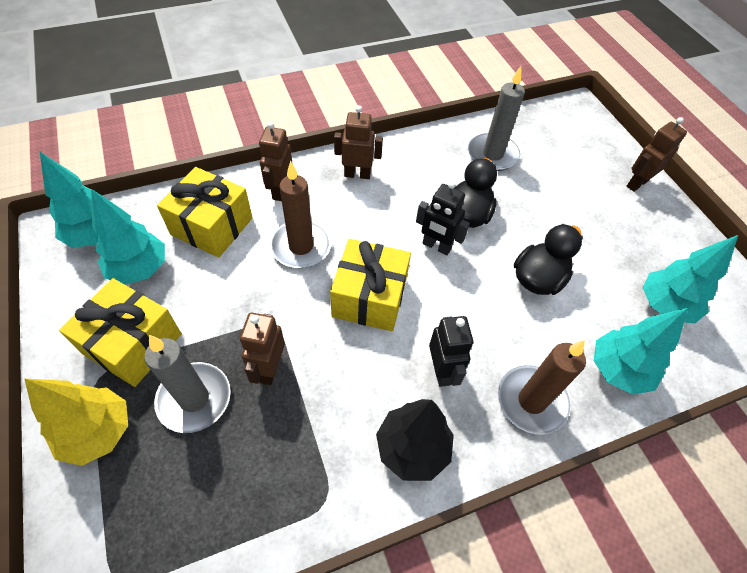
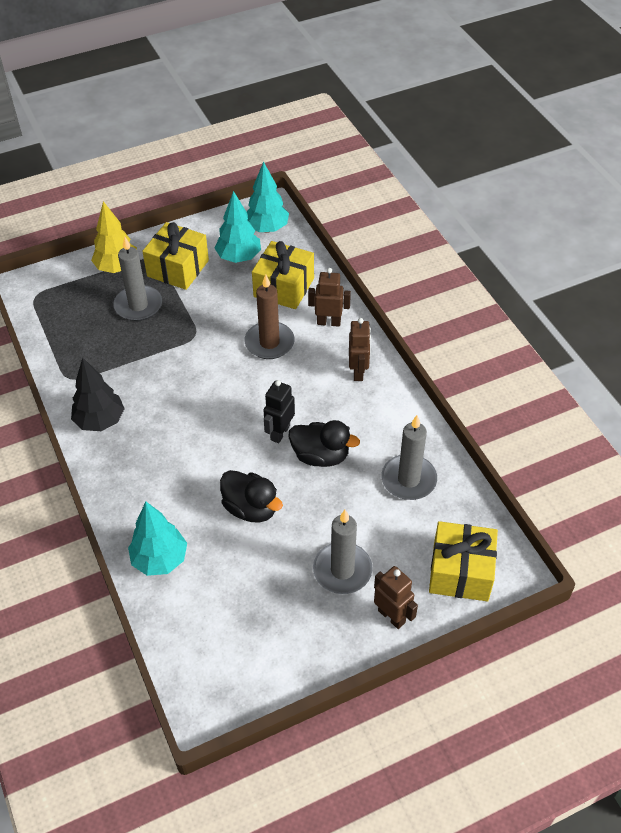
camera: 90 degrees right, 5 degrees down
(269, 369) = (160, 339): brown robot -> none
(369, 297) = (223, 390): yellow gift -> yellow gift (460, 572)
(442, 371) = (159, 437): black robot -> none
(531, 401) = (133, 494): brown candle -> none
(598, 211) = (342, 570): none -> grey candle
(664, 306) = (227, 610): turquoise tree -> none

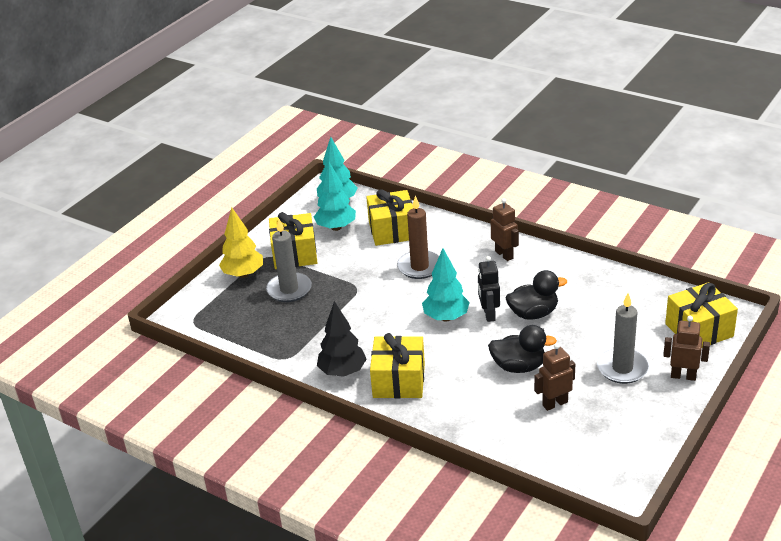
camera: 30 degrees left, 15 degrees down
(136, 459) = (399, 381): none -> yellow gift
(160, 559) = (487, 428): turquoise tree -> turquoise tree (446, 317)
(328, 322) = (449, 236): brown robot -> brown robot (555, 403)
(408, 479) = (608, 298): grey candle -> none

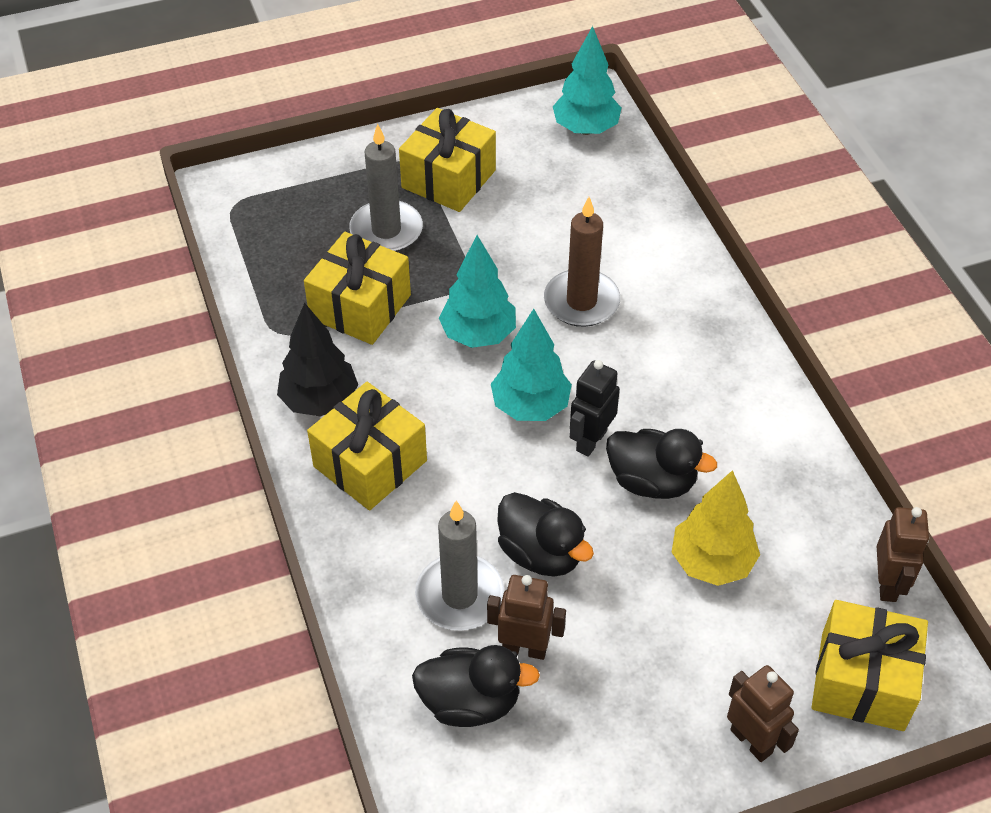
camera: 35 degrees right, 15 degrees up
(243, 274) = (358, 171): yellow tree -> yellow tree (712, 562)
(336, 227) = (541, 169): turquoise tree -> turquoise tree (478, 334)
(392, 230) = (607, 219): yellow gift -> yellow gift (360, 307)
(504, 255) = (715, 356): brown robot -> brown robot (887, 584)
(556, 436) = (470, 702): none -> black duck
(622, 368) = (677, 662): grey candle -> grey candle (459, 595)

